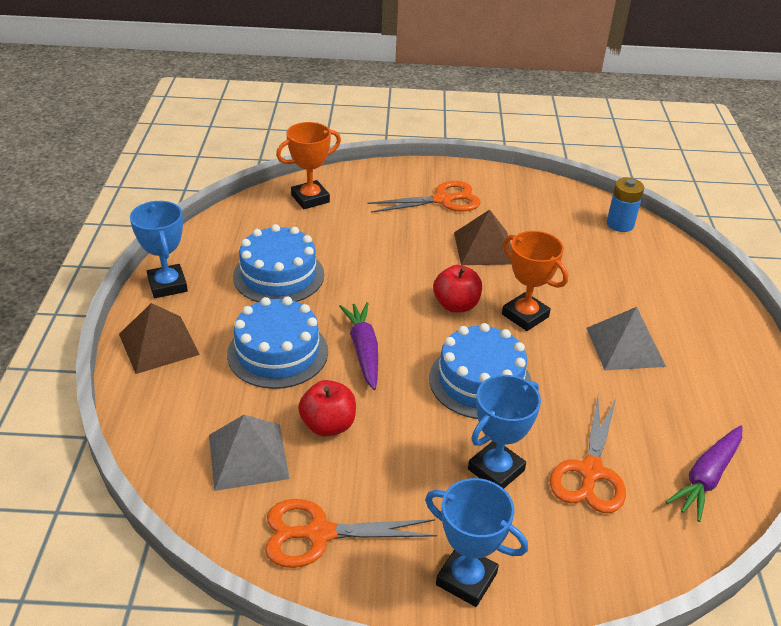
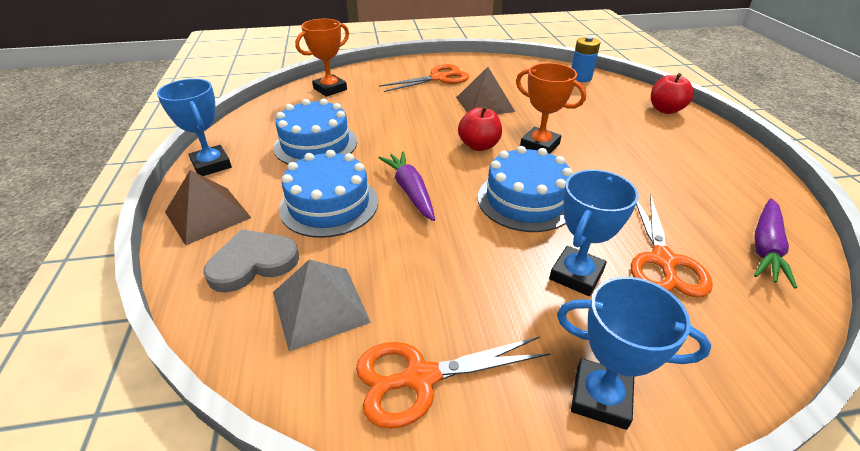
camera: 10 degrees left, 0 degrees up
(195, 403) = (253, 263): none -> grey heart
(328, 425) = (396, 261): red apple -> red apple (665, 110)
(625, 346) = (632, 156): grey pyramid -> none

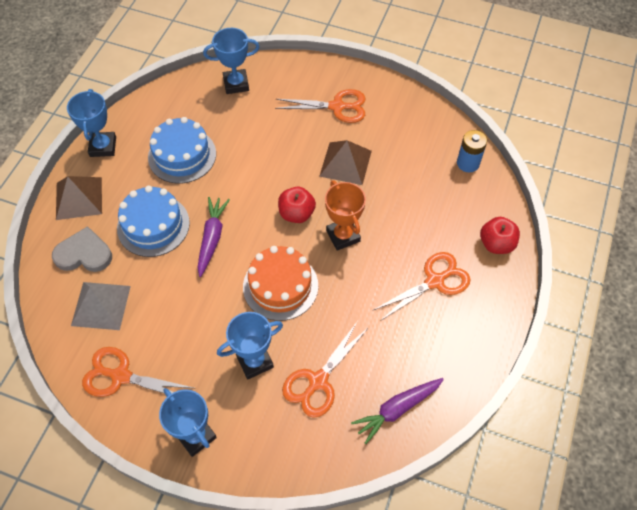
camera: 30 degrees right, 20 degrees up
(330, 89) = (236, 84): orange trophy -> blue trophy
(525, 200) = (280, 286): blue cake -> orange cake
(655, 145) = (435, 281): none -> orange scissors

